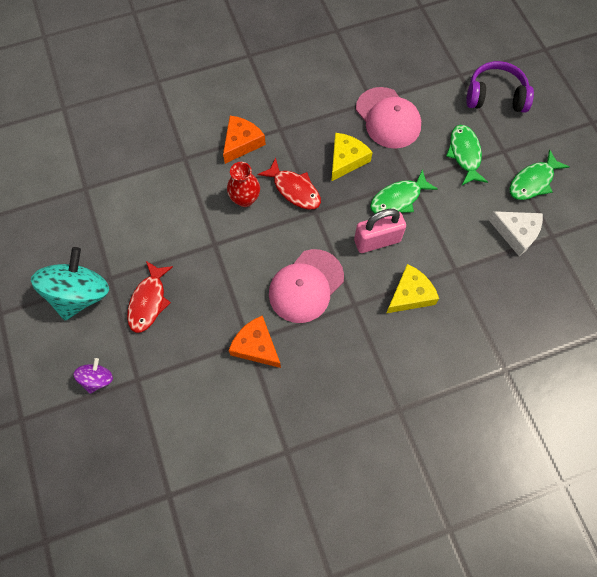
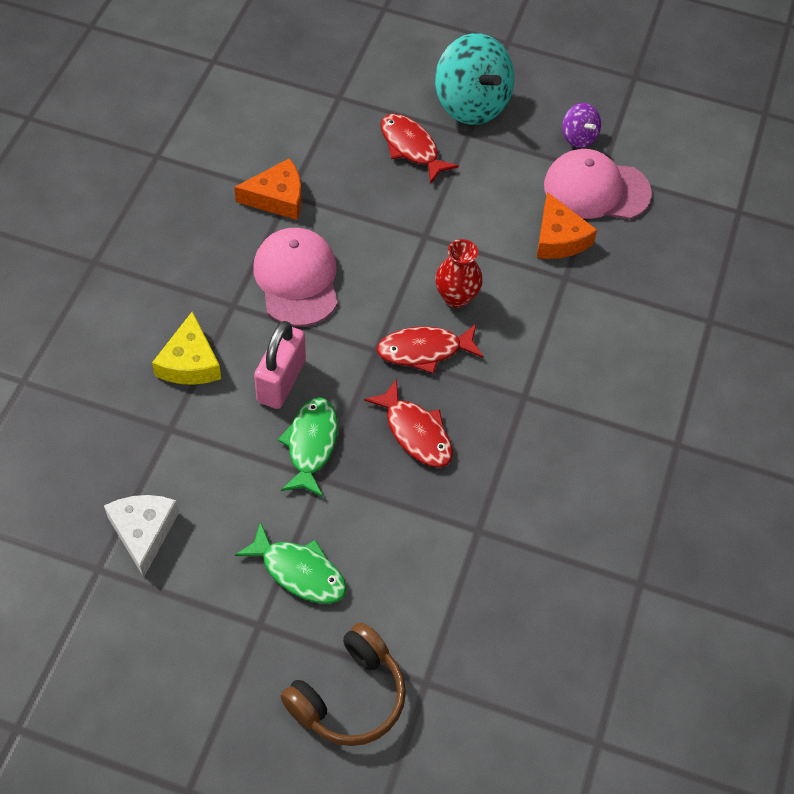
camera: 125 degrees right, 10 degrees down
(97, 379) = (368, 72): purple spinning top -> purple spinning top (578, 137)
(242, 143) = (538, 344): orange cheese -> orange cheese (559, 238)
(346, 160) = (415, 432): yellow cheese -> red fish
(388, 118) = (434, 527): pink cap -> pink cap (596, 189)
(495, 96) = (348, 696): purple headphones -> brown headphones
(516, 233) = (143, 532): white cheese -> white cheese turned 105 degrees clockwise
(533, 182) = (184, 617): green fish -> none

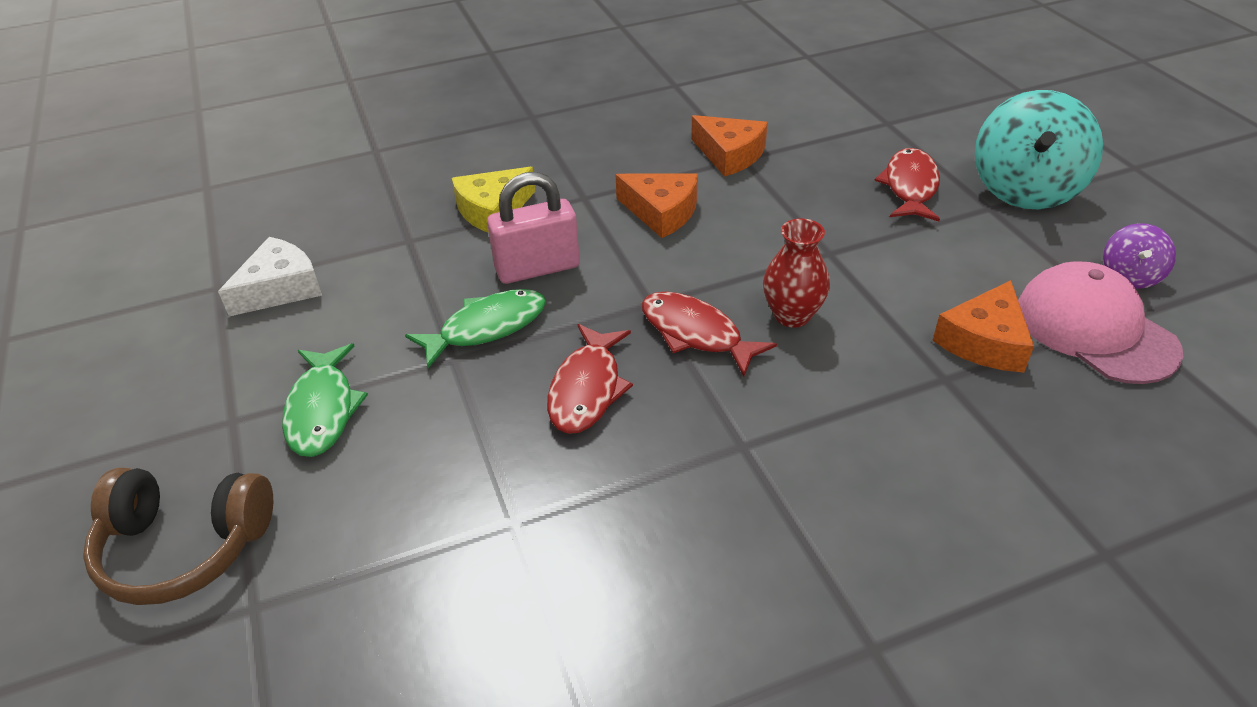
camera: 55 degrees right, 15 degrees down
(297, 279) = (661, 212): pink cap -> orange cheese

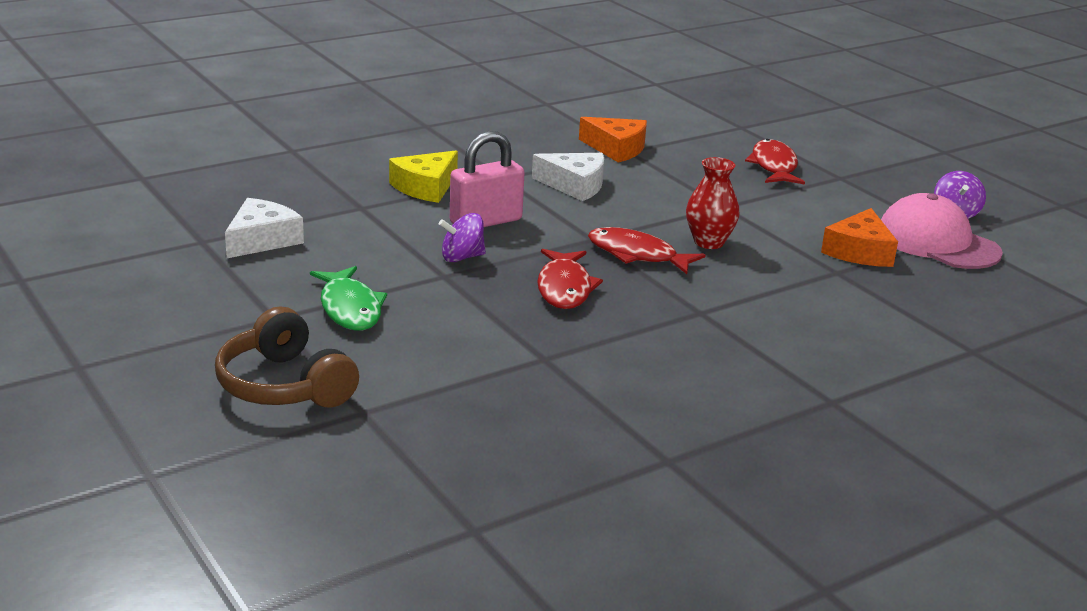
camera: 15 degrees left, 15 degrees down
(184, 547) = (284, 385): brown headphones -> brown headphones turned 60 degrees clockwise
(487, 328) = (462, 257): green fish -> purple spinning top
(661, 212) = (575, 185): orange cheese -> white cheese
(1025, 189) = (864, 166): turquoise spinning top -> none

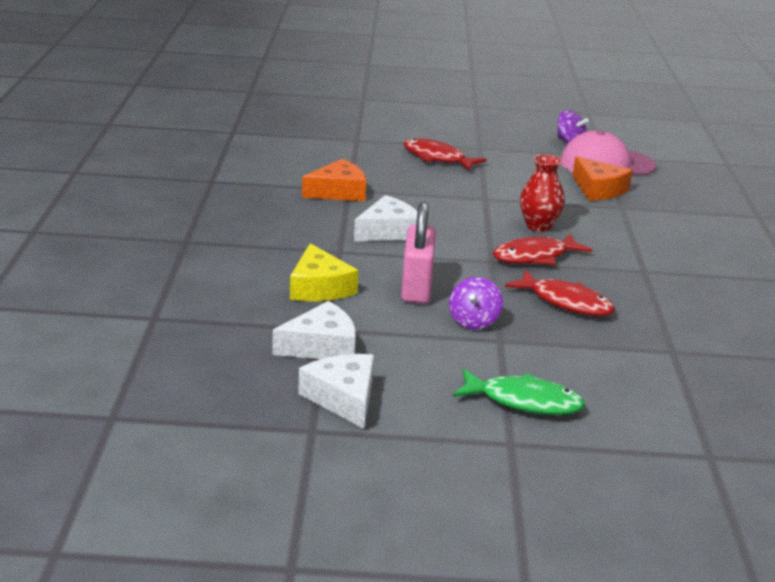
camera: 55 degrees left, 0 degrees up
(284, 385) = (642, 479): brown headphones -> none
(331, 212) = (321, 346): none -> white cheese

